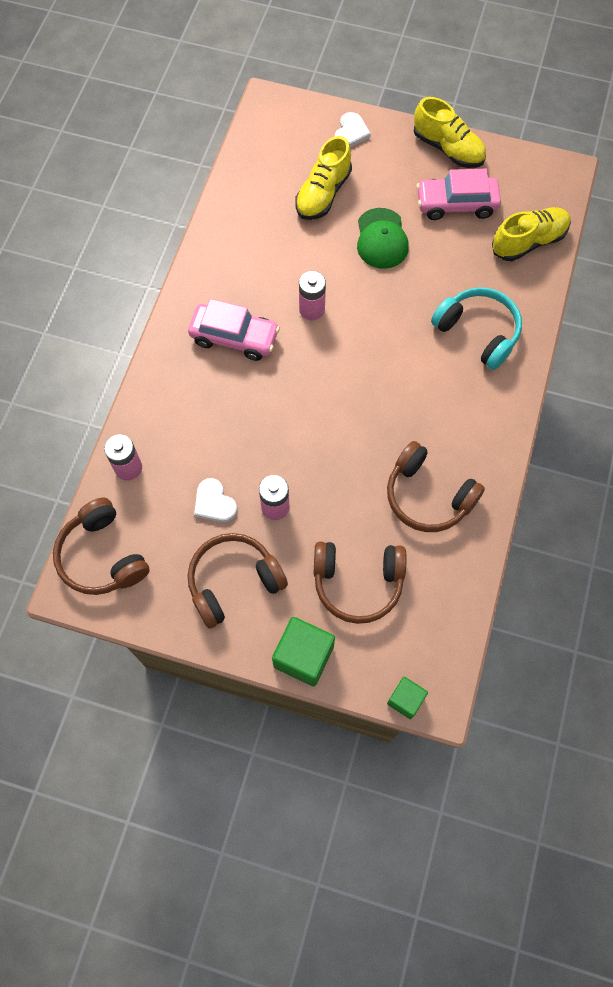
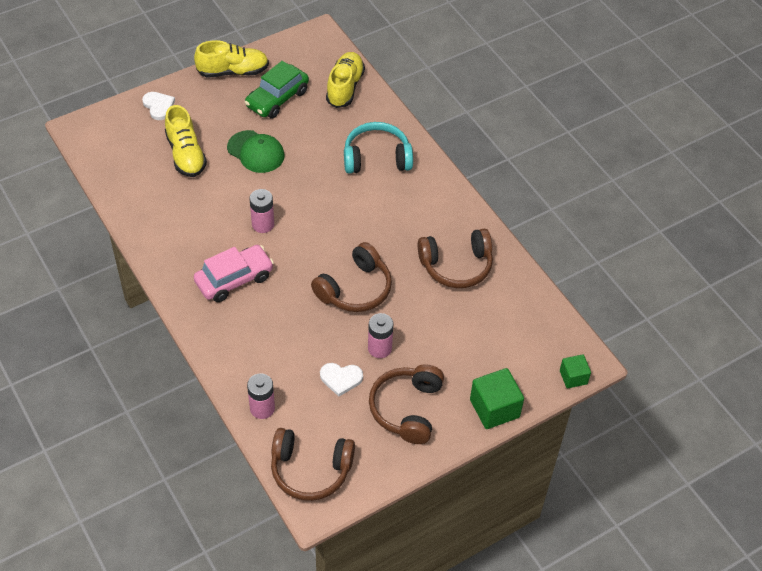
camera: 50 degrees left, 15 degrees down
(358, 582) = (475, 344): brown headphones -> brown headphones (355, 289)
(456, 204) = (277, 99): pink car -> green car

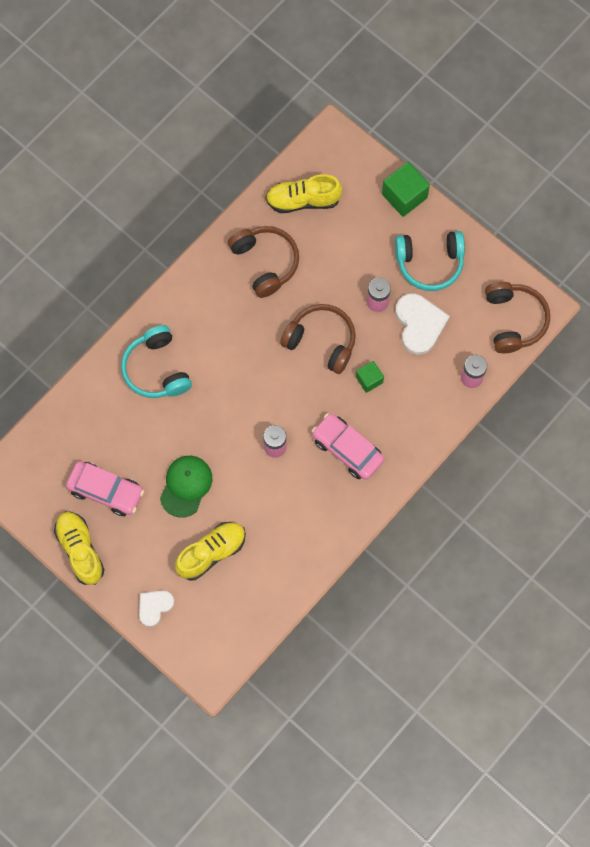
camera: 105 degrees left, 20 degrees up
(277, 99) = (106, 491): green car -> pink car
(341, 379) = (419, 324): white heart -> white heart, size x1.62
(345, 87) = (69, 429): yellow shoe -> yellow shoe (303, 200)
(407, 409) = (429, 263): brown headphones -> turquoise headphones
(573, 377) = (351, 142): green cube -> green cube (369, 379)

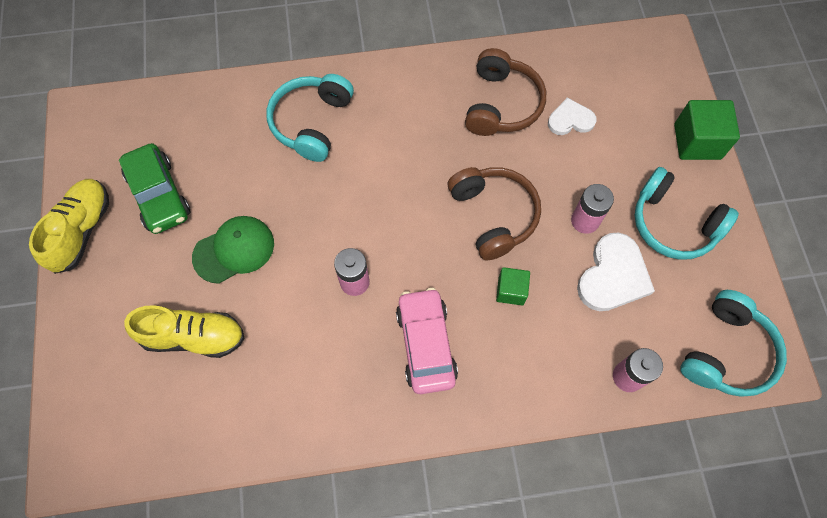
camera: 40 degrees right, 5 degrees down
(106, 491) = (159, 195): pink car -> green car
(154, 607) = (88, 344): white heart -> white heart (570, 120)
(303, 200) = (587, 76): yellow shoe -> none
(514, 320) = (726, 352): brown headphones -> turquoise headphones

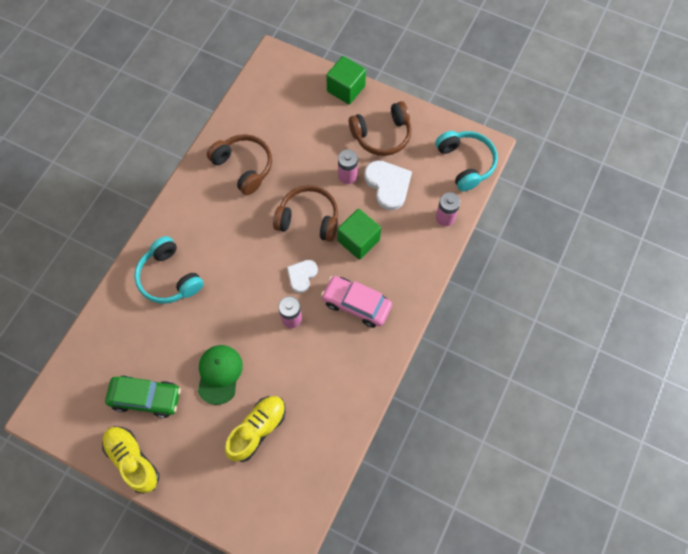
camera: 55 degrees left, 0 degrees up
(511, 291) = (358, 240): green cube -> green cube, size x1.68
(570, 120) = (283, 139): white heart -> white heart (302, 275)
(673, 223) = (382, 135): turquoise headphones -> brown headphones

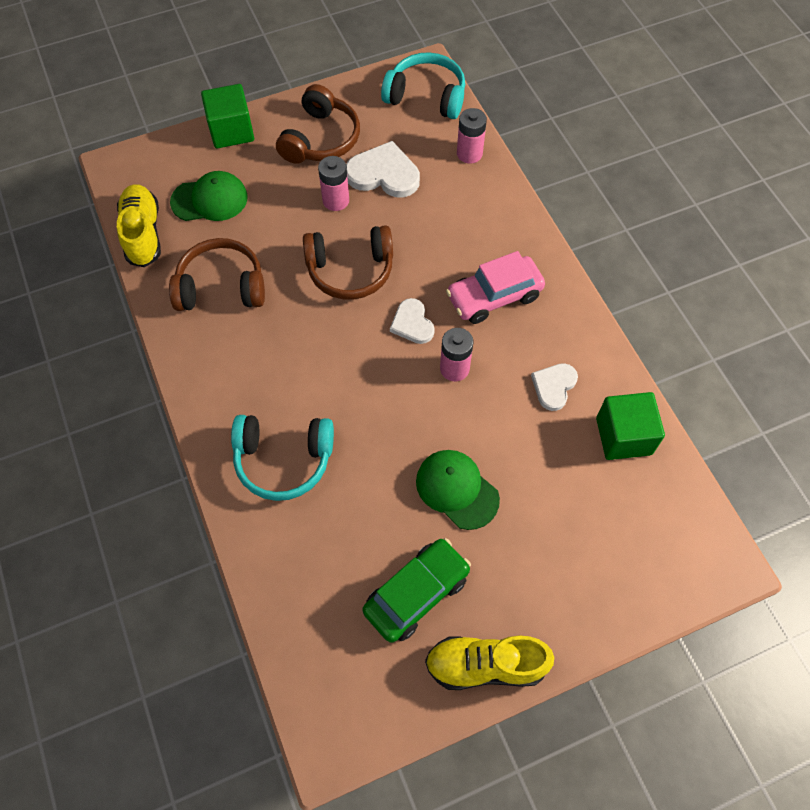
camera: 50 degrees left, 5 degrees down
(257, 429) = (559, 496): yellow shoe -> yellow shoe (143, 234)
(292, 116) = (210, 200): none -> green cap
(308, 219) = (350, 270): brown headphones -> brown headphones turned 150 degrees counterclockwise
(324, 378) = (554, 386): none -> white heart
(358, 240) = (422, 243): green cube -> green cube (623, 436)

